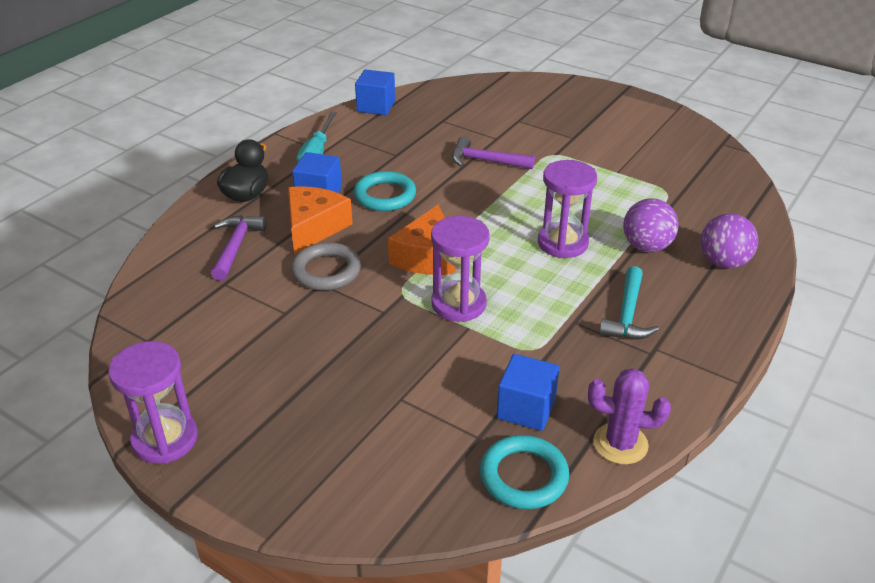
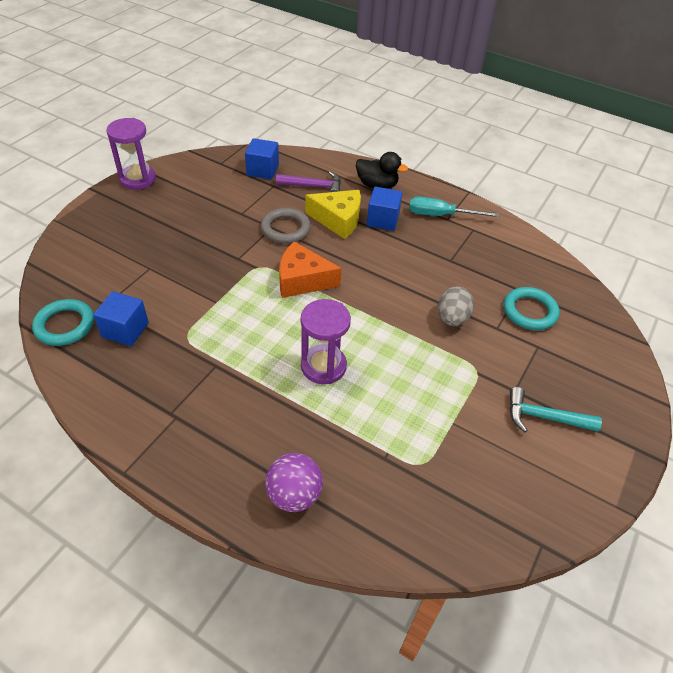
camera: 85 degrees right, 10 degrees up
(314, 227) = (338, 220): orange cheese -> yellow cheese
(376, 106) = (531, 246): blue cube -> blue cube (263, 170)
(385, 195) = (385, 255): turquoise ring -> turquoise ring (529, 311)
(458, 304) = (243, 297): purple hourglass -> none
(485, 161) = (452, 318): purple hammer -> grey egg
(620, 444) = (78, 380): purple cactus -> none
(627, 315) = (220, 402): turquoise hammer -> turquoise hammer (543, 417)
(646, 247) = (319, 431): purple ball -> none

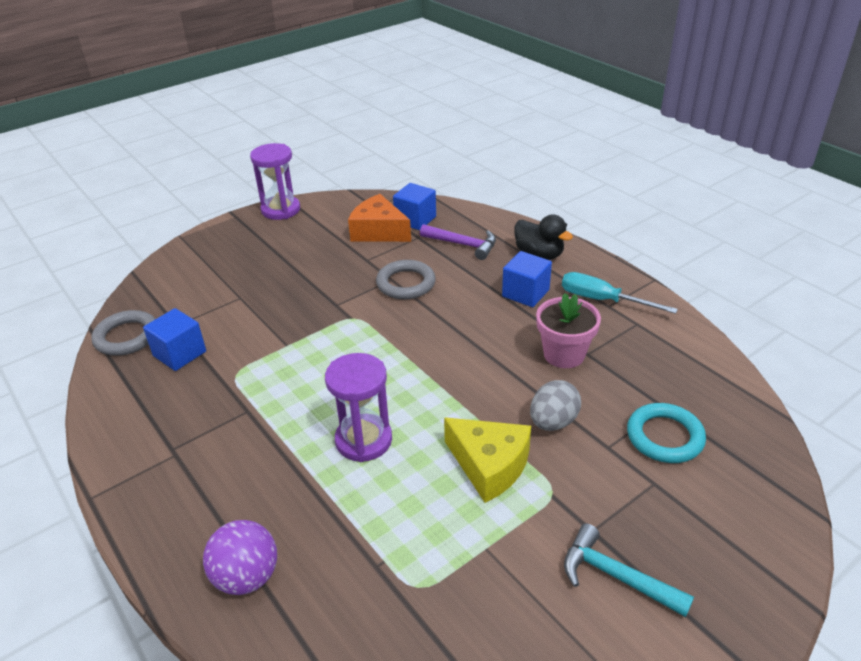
camera: 25 degrees right, 10 degrees down
(65, 325) = (126, 337): turquoise ring -> grey ring
(302, 280) = (393, 341): orange cheese -> orange cheese (378, 231)
(338, 220) = (471, 284): yellow cheese -> yellow cheese (489, 465)
(434, 264) = (564, 354): none -> pink flower pot

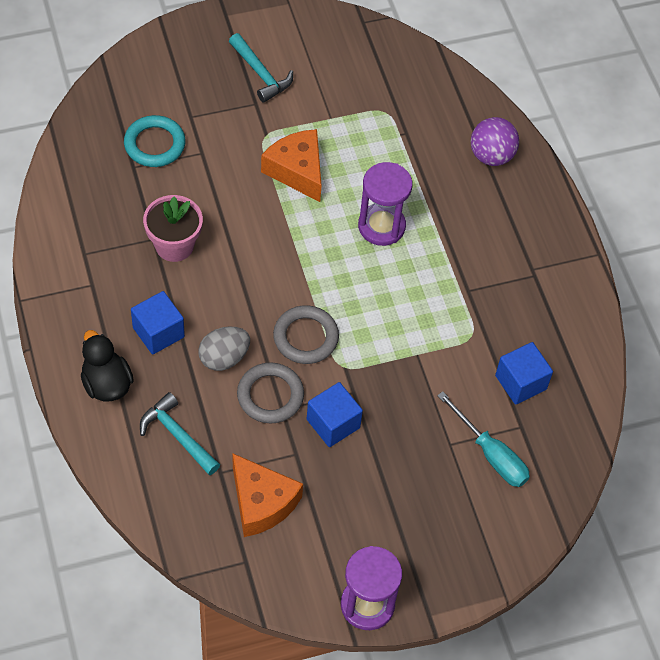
camera: 165 degrees left, 20 degrees up
(126, 337) = (572, 427): grey ring -> grey ring (305, 337)
(415, 219) = (208, 509): blue cube -> blue cube (333, 423)
(463, 245) = (177, 435): purple hammer -> turquoise hammer
(489, 465) = (297, 171): yellow cheese -> orange cheese
(553, 422) = (228, 187): grey egg -> grey egg (224, 358)
(602, 300) = (92, 293): turquoise screwdriver -> turquoise screwdriver (490, 454)

